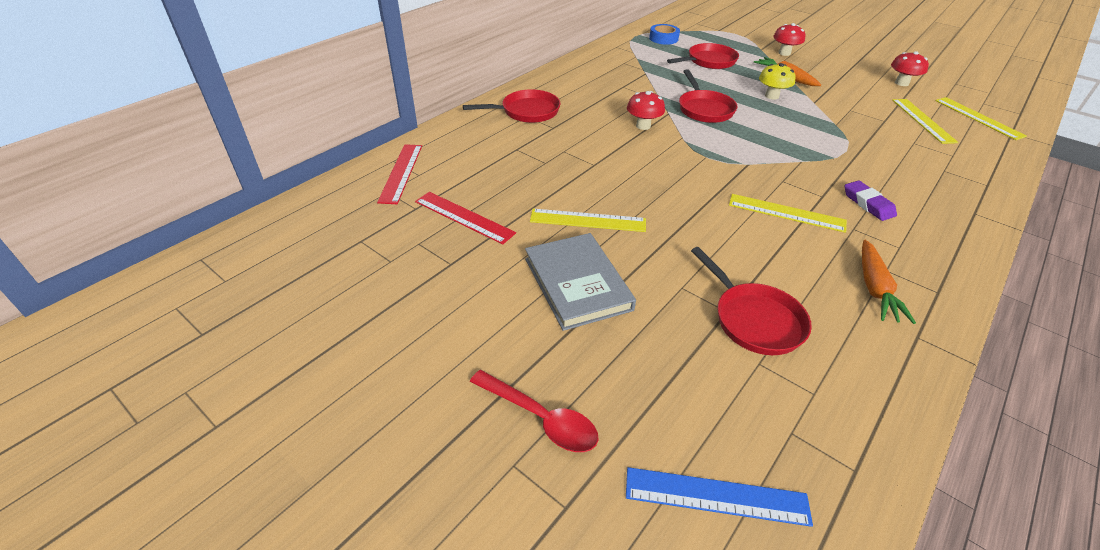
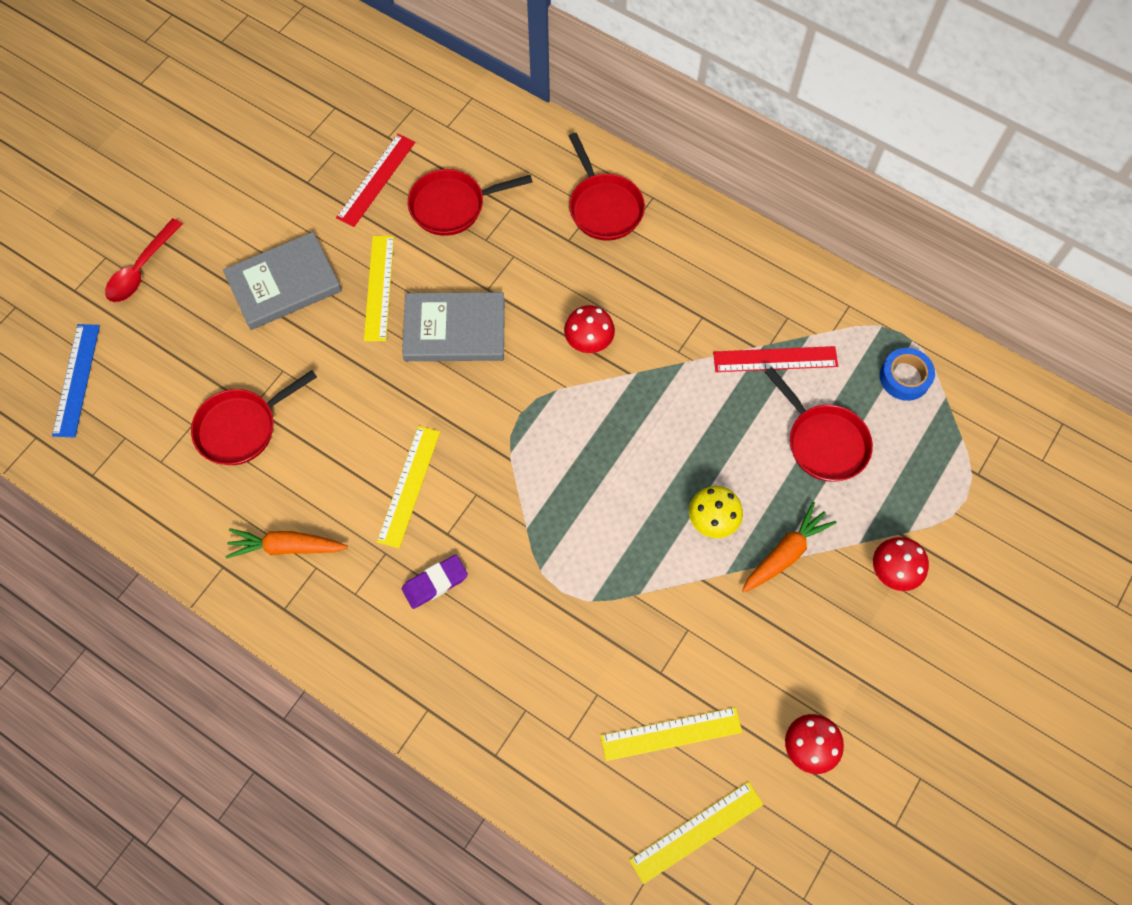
camera: 85 degrees right, 25 degrees up
(401, 173) = (448, 110): red ruler -> red ruler (775, 359)
(633, 182) = (454, 330): none -> grey book
(704, 109) = (651, 420): red pan -> red pan (452, 206)

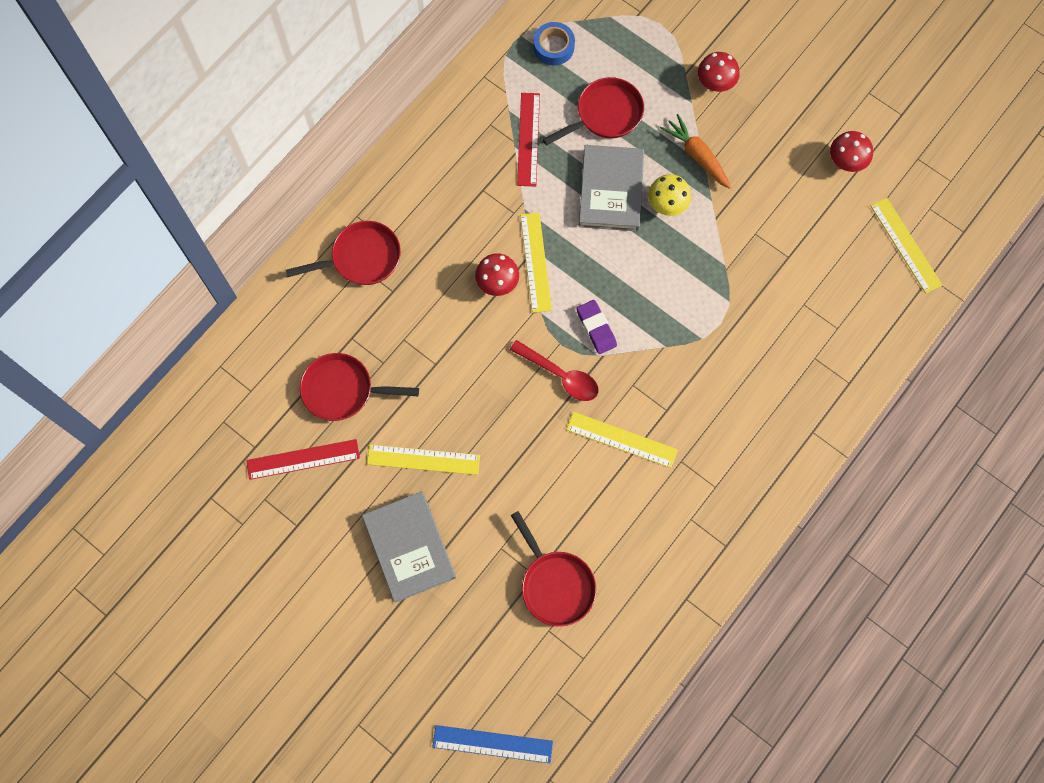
camera: 85 degrees left, 5 degrees up
(141, 269) = (377, 686): red spoon -> red spoon (560, 375)
(286, 547) = (671, 543): orange carrot -> none
(376, 179) = (303, 459): red ruler -> red ruler turned 45 degrees counterclockwise
(435, 583) = (709, 421): purple eraser -> purple eraser (596, 328)
(452, 206) = (342, 390): red pan -> red pan turned 105 degrees clockwise
(454, 330) = (474, 394): grey book -> grey book (611, 190)
(671, 733) = (834, 254): yellow ruler -> yellow ruler (535, 262)

